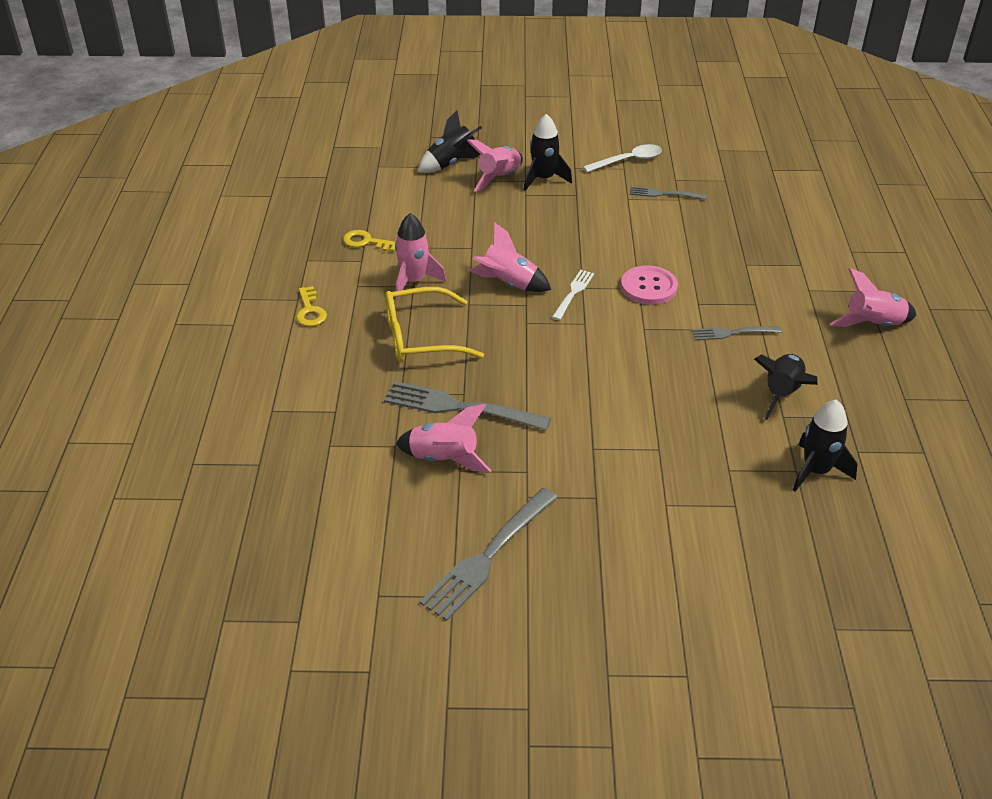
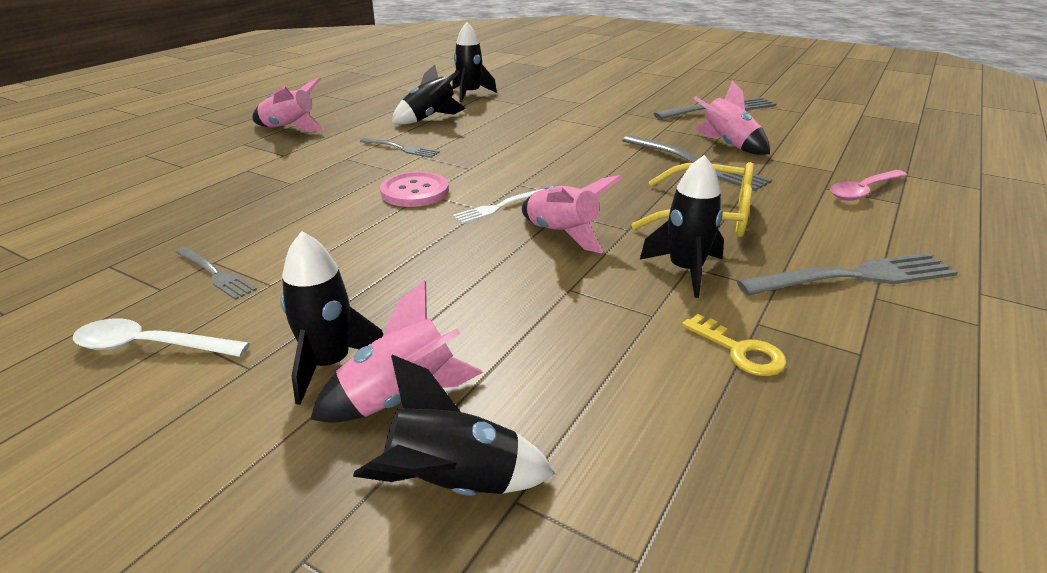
camera: 150 degrees left, 10 degrees down
(302, 417) = (863, 191): none -> pink spoon
(310, 311) = (854, 277): yellow key -> grey fork
(414, 281) = (685, 270): pink rocket -> black rocket

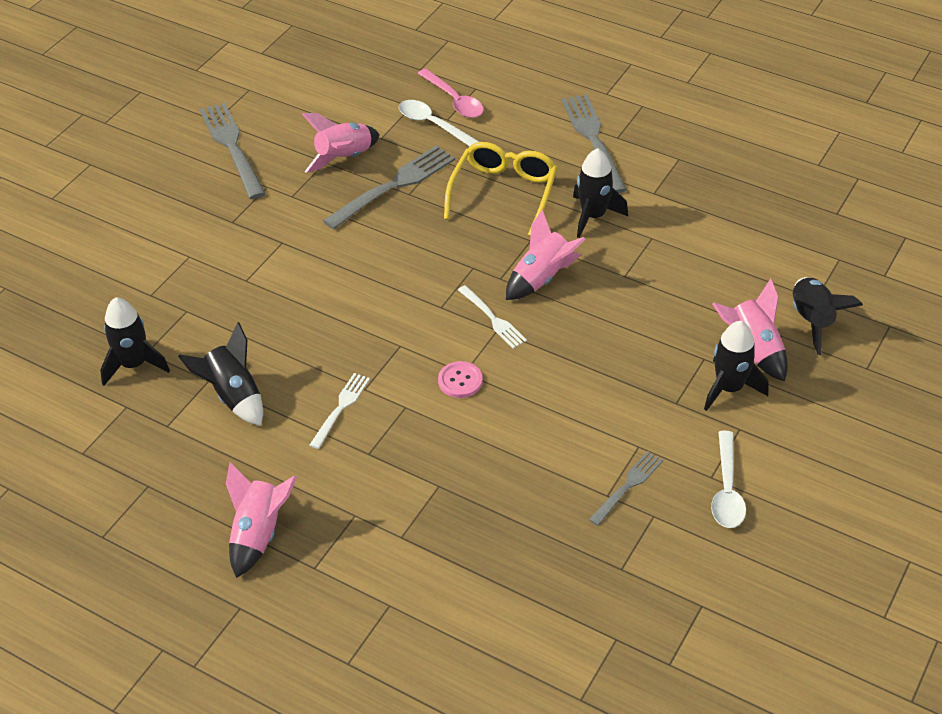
camera: 90 degrees left, 15 degrees up
(401, 148) = (341, 408): grey fork -> white fork
(415, 192) = (460, 381): pink button -> pink button, size x0.66
(740, 351) = (684, 205): yellow key -> none
(809, 180) = (433, 124): none -> white spoon

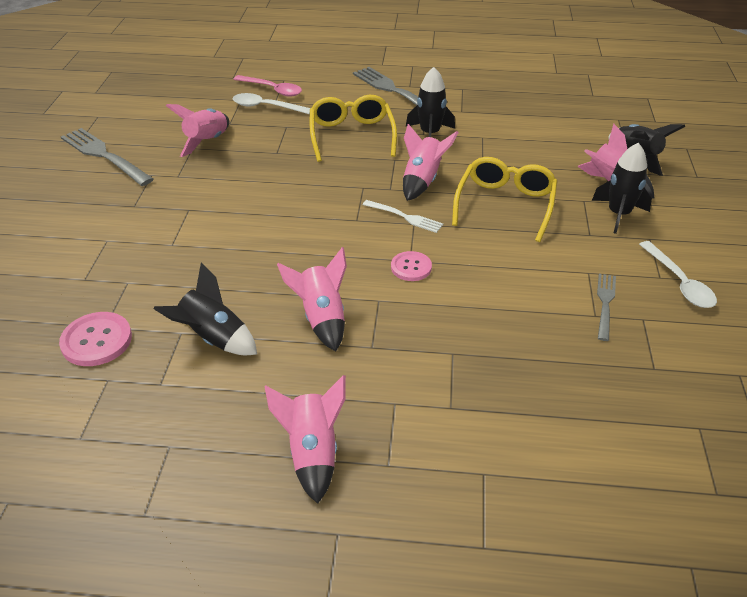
camera: 25 degrees left, 5 degrees down
(134, 364) = (96, 340): black rocket -> pink button
(341, 408) = (322, 318): white fork -> pink rocket
(394, 186) = (261, 150): grey fork -> none
(611, 337) = (505, 205): none -> yellow glasses

